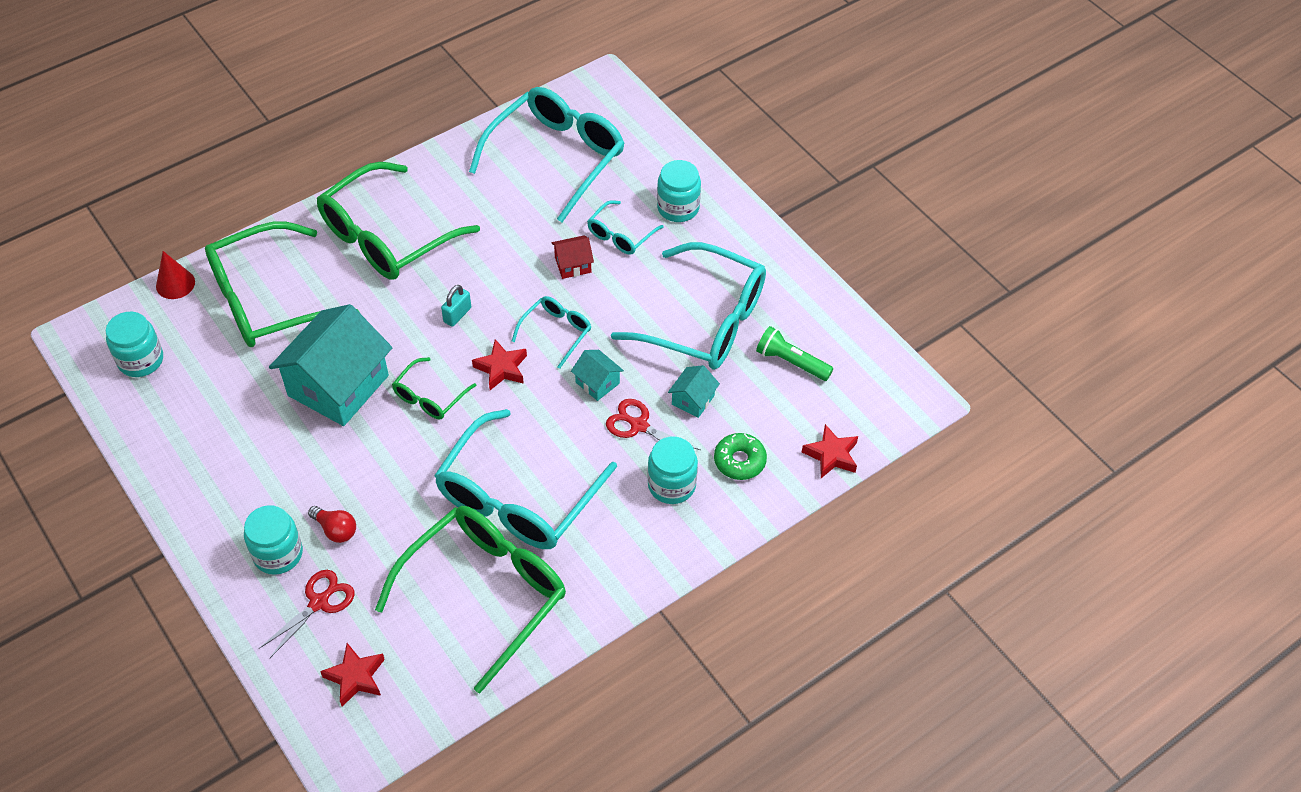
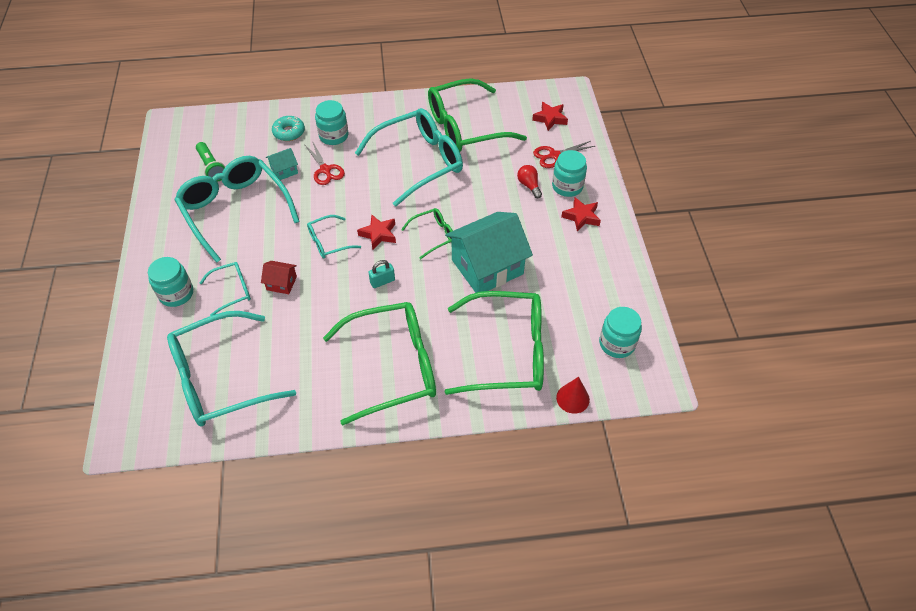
camera: 150 degrees left, 0 degrees up
(597, 383) = (329, 202): turquoise house -> none
(739, 461) = (289, 132): green donut -> turquoise donut
(831, 455) = (241, 116): red star -> red star (581, 217)

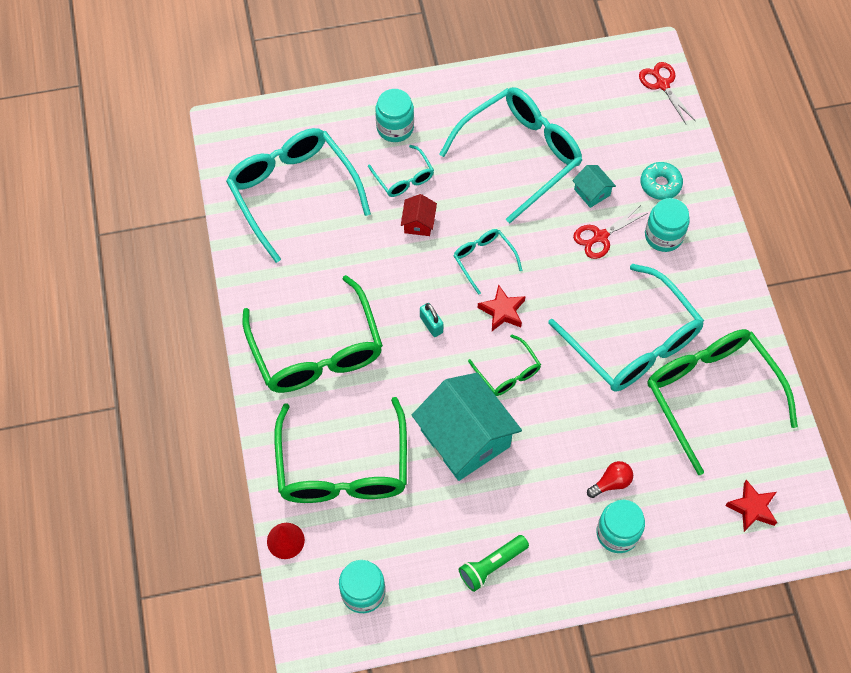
camera: 85 degrees right, 10 degrees up
(211, 167) = (584, 115): green flashlight -> green flashlight (491, 565)
(554, 155) = (675, 515): red scissors -> red scissors (662, 84)
(581, 217) = (563, 552): red star -> none

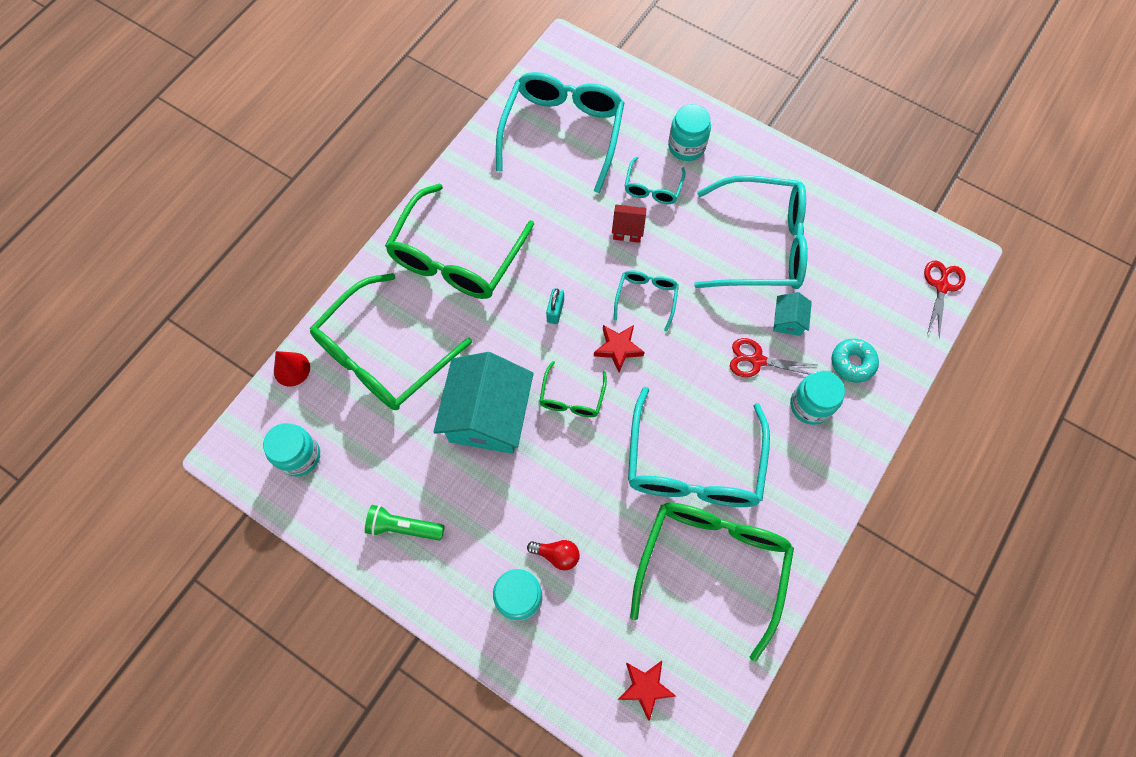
camera: 45 degrees right, 5 degrees up
(418, 223) = (627, 229): red house -> red house turned 45 degrees clockwise

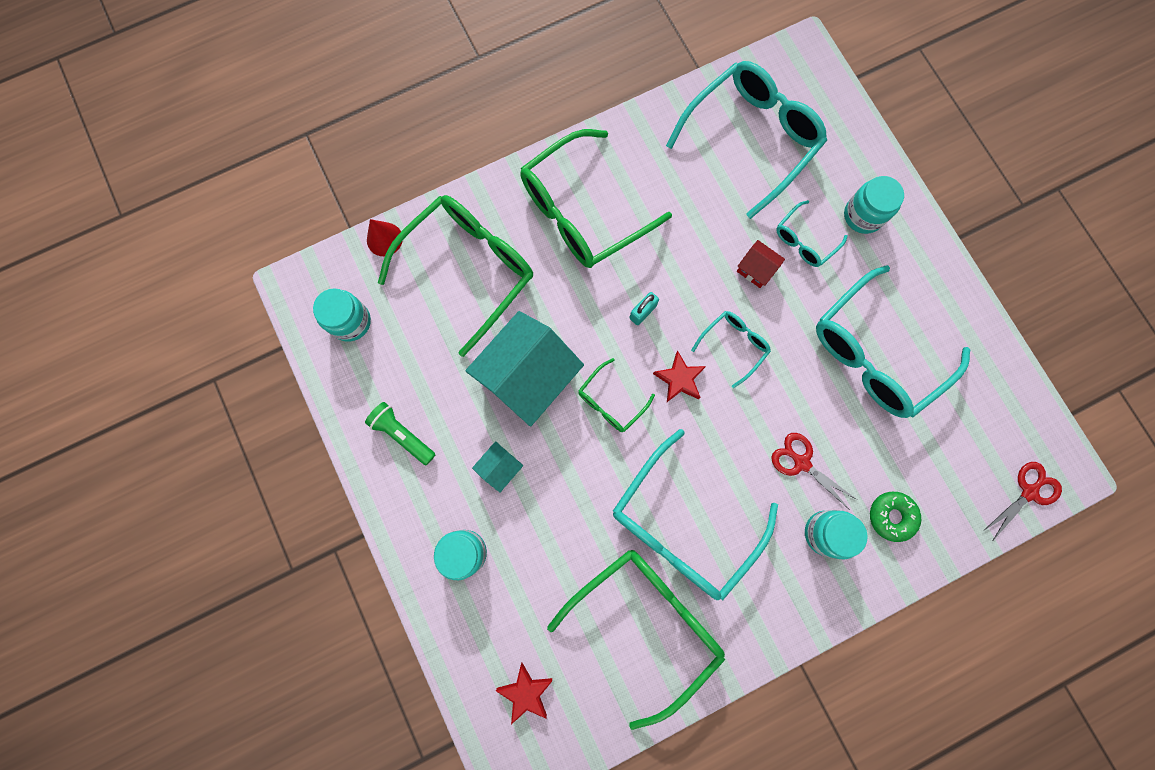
camera: 30 degrees right, 10 degrees up
(383, 355) = (468, 269): green glasses -> green glasses turned 150 degrees clockwise
(557, 555) = (517, 534): red light bulb -> none
(761, 244) = (875, 353): turquoise glasses -> turquoise glasses turned 105 degrees clockwise
(788, 320) = (855, 441): turquoise house -> turquoise house (500, 467)
(852, 363) = (891, 516): turquoise donut -> green donut

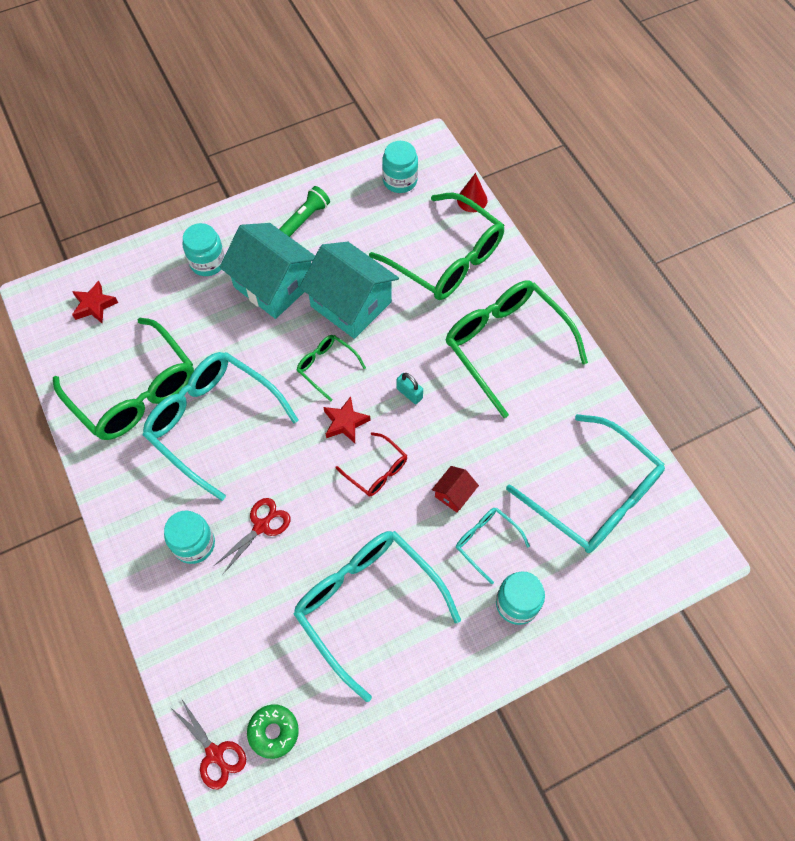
camera: 90 degrees right, 15 degrees down
(500, 467) = (274, 285): turquoise house -> turquoise house, size x2.28
(734, 345) = (377, 470): turquoise glasses -> red glasses
(891, 516) = (203, 607): green donut -> green donut (273, 732)

